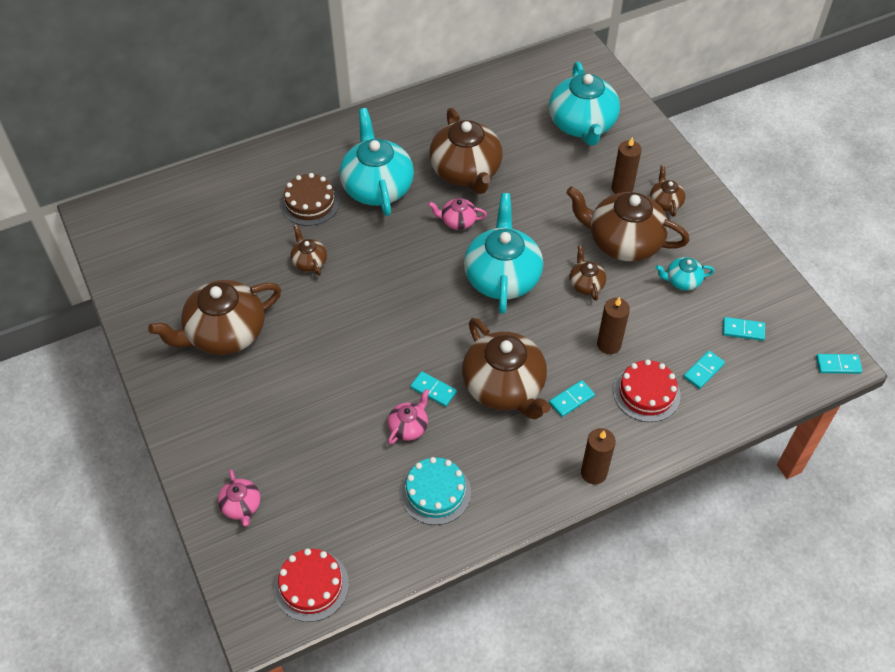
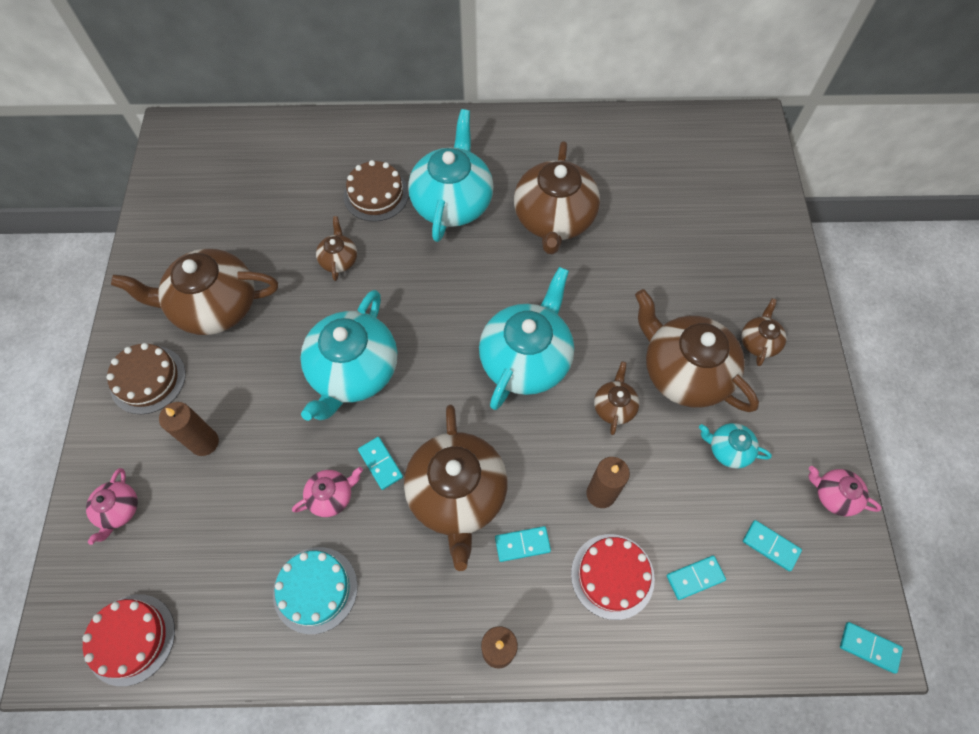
camera: 25 degrees right, 10 degrees up
(203, 407) = (148, 379): none -> brown cake
(457, 221) = (514, 274): pink teapot -> pink teapot (834, 495)
(582, 125) = (710, 211): turquoise teapot -> turquoise teapot (353, 372)
(622, 188) = (717, 305): brown candle -> brown candle (204, 442)

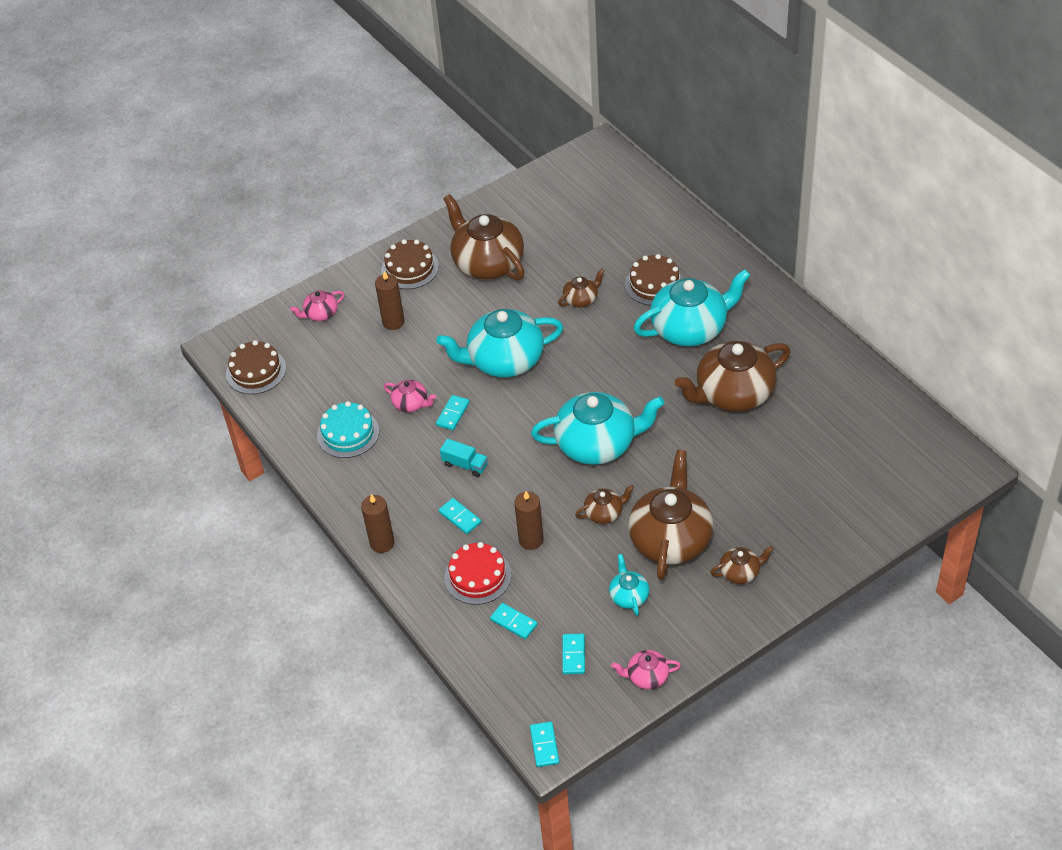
camera: 60 degrees right, 15 degrees down
(131, 639) = (256, 371): red cake -> brown cake
(457, 495) = (465, 465): brown teapot -> turquoise truck
(834, 495) = (647, 676): pink teapot -> pink teapot turned 90 degrees counterclockwise

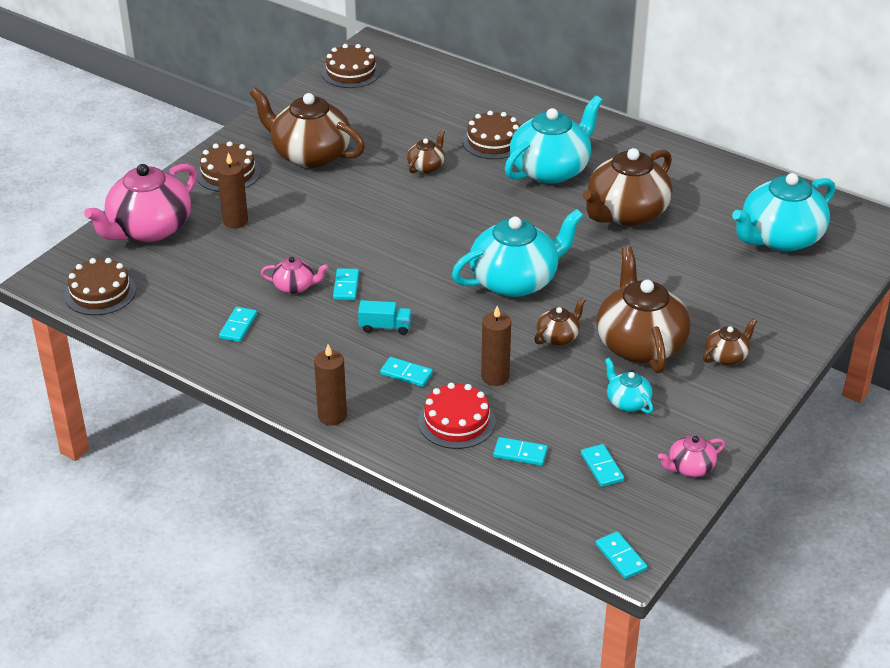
camera: 25 degrees left, 10 degrees down
(320, 314) = (149, 229): pink teapot -> pink teapot, size x2.14
(348, 433) = (238, 326): turquoise cake -> turquoise domino
(504, 360) = (375, 230): turquoise teapot -> turquoise teapot (780, 238)
(565, 175) = (351, 72): none -> brown cake

